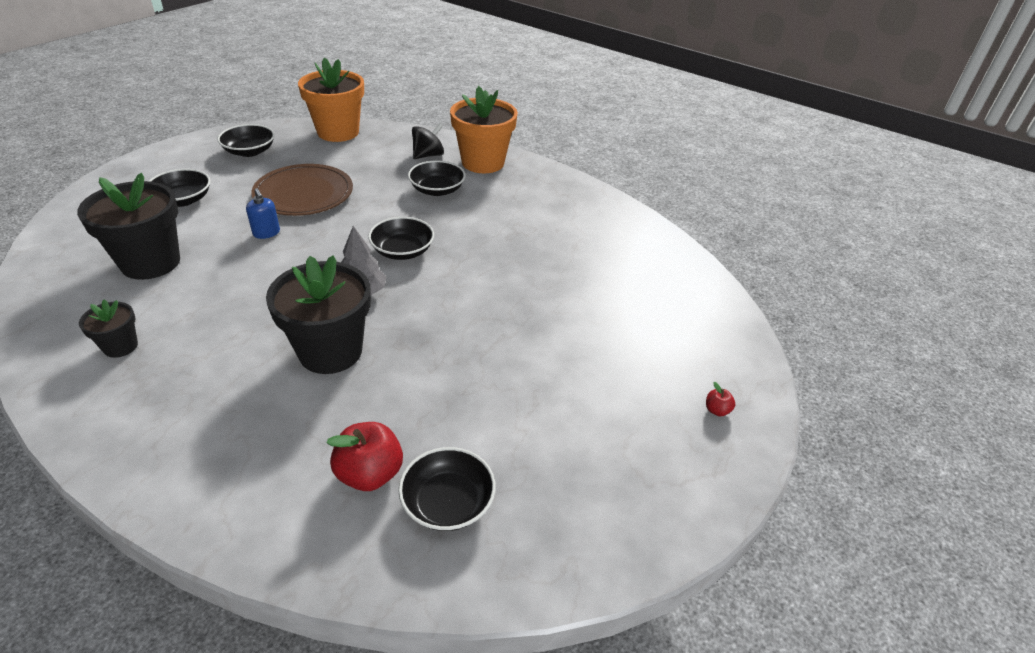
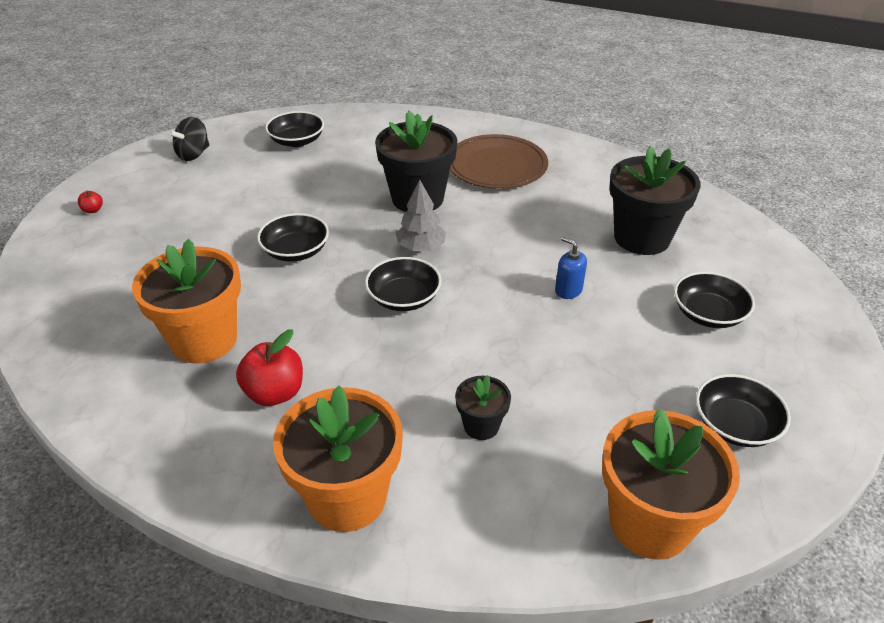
camera: 170 degrees right, 0 degrees up
(120, 346) = (578, 177): black flower pot -> black flower pot (481, 426)
(304, 193) = (579, 357): brown plate -> brown plate (496, 166)
(370, 474) = (350, 145): red apple -> red apple (275, 393)
(428, 155) = (450, 493): black spinning top -> black spinning top (194, 154)
(437, 190) = (402, 407): black bowl -> black bowl (296, 251)
(567, 249) = (204, 340): none -> orange flower pot

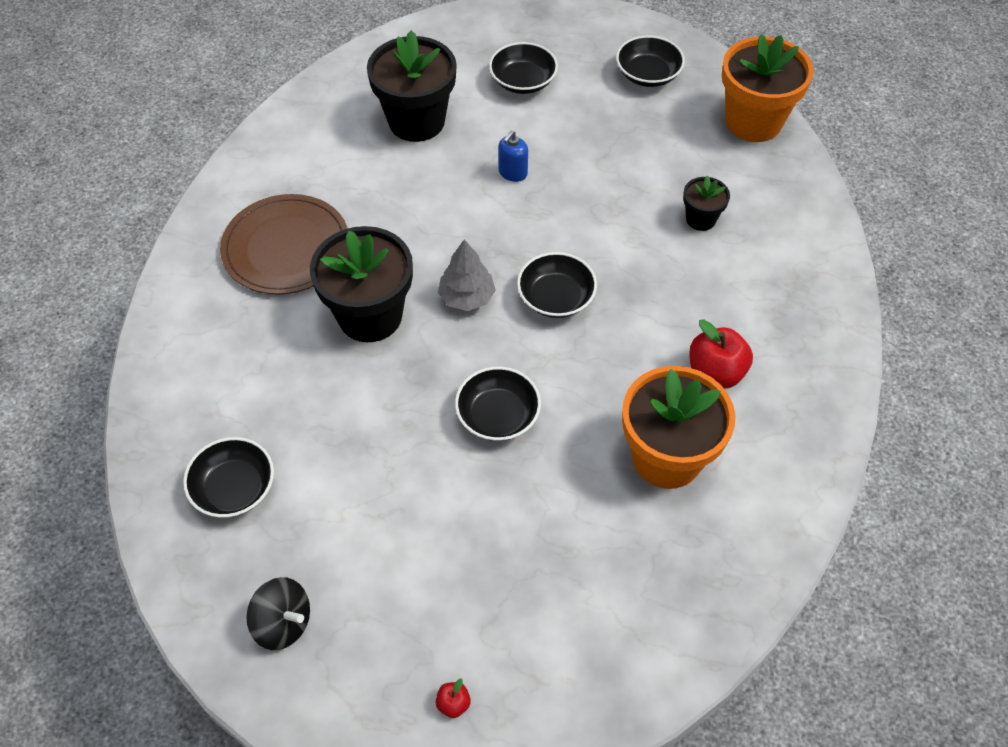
camera: 100 degrees left, 15 degrees up
(347, 497) = (802, 293): orange flower pot -> none

